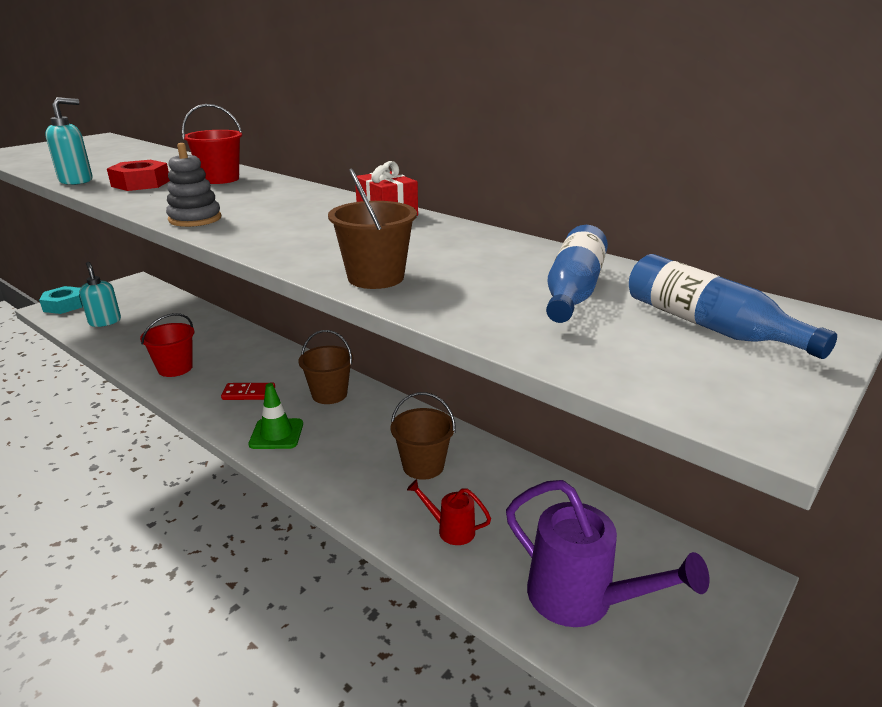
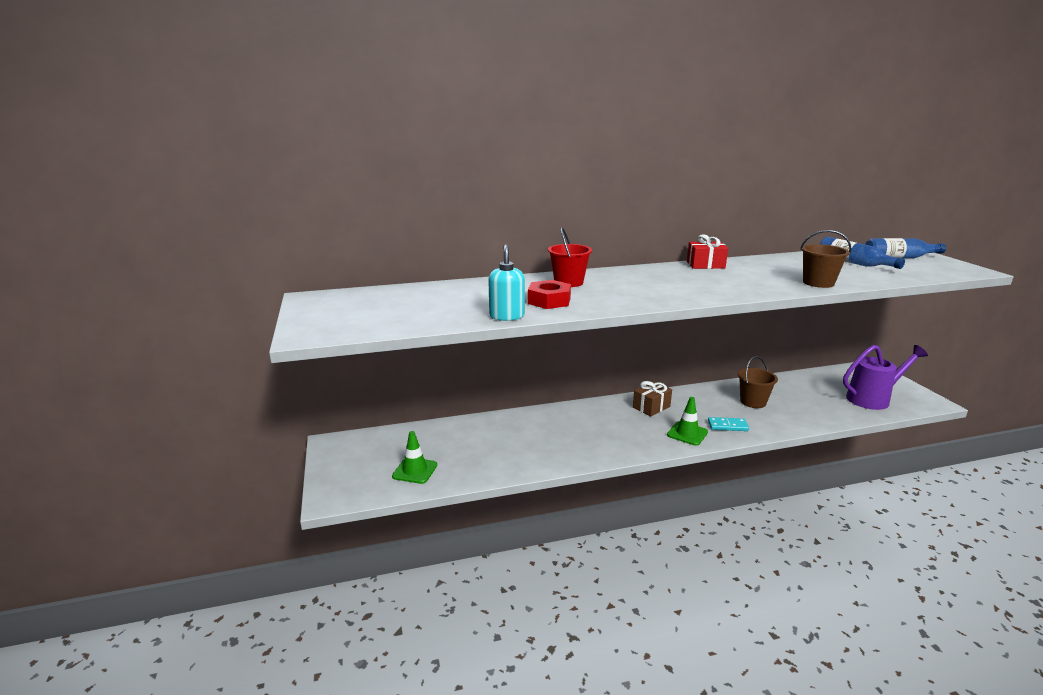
camera: 55 degrees left, 5 degrees down
(64, 305) = (338, 488): turquoise nut -> none
(105, 322) = (415, 470): turquoise soap dispenser -> green traffic cone
(175, 368) = (554, 452): red bucket -> none
(195, 219) = (674, 298): grey stacking toy -> none
(249, 393) = (624, 432): red domino -> none
(324, 459) = (727, 426): none -> turquoise domino
(329, 394) = (651, 407): brown bucket -> brown gift
(450, 529) = (812, 410): red watering can -> none

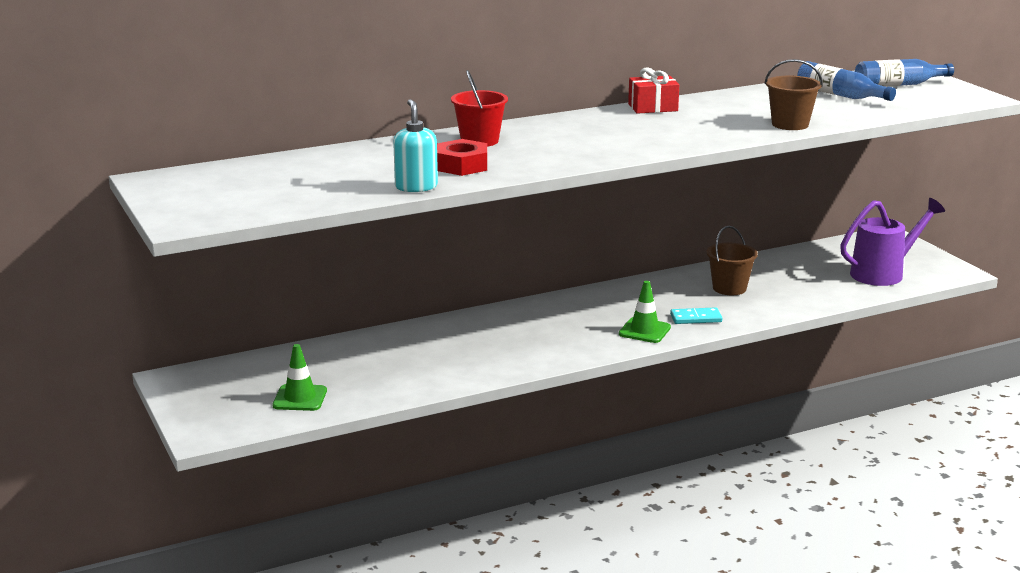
camera: 10 degrees left, 0 degrees up
(651, 407) = (595, 304): brown gift -> none

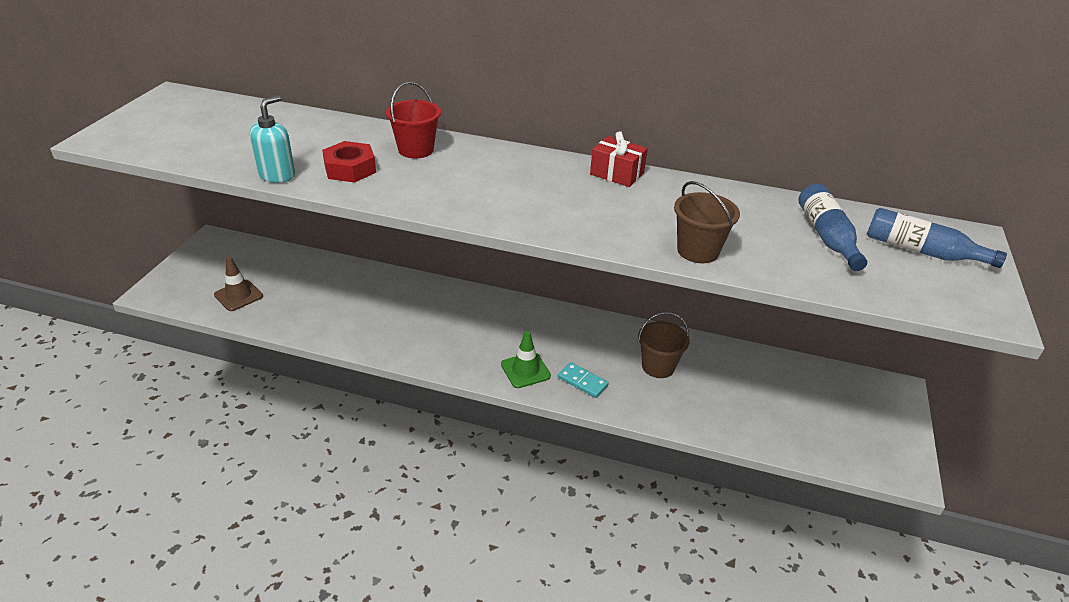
camera: 40 degrees right, 15 degrees up
(300, 398) = (238, 295): green traffic cone -> brown traffic cone
(883, 273) = (824, 431): purple watering can -> none

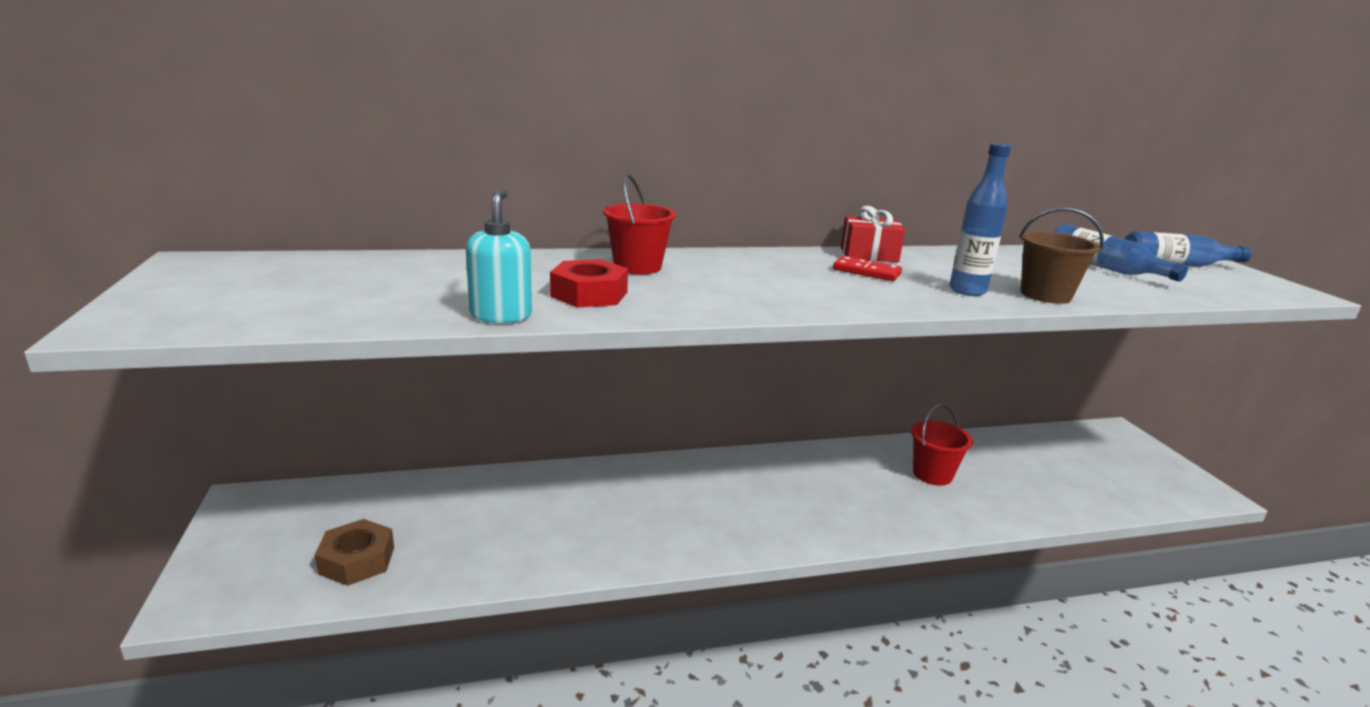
camera: 30 degrees left, 15 degrees down
(238, 295) = (357, 560): brown traffic cone -> brown nut
(525, 370) = (820, 522): green traffic cone -> none
(582, 191) = (866, 272): none -> red domino
(582, 381) = (886, 513): turquoise domino -> none
(633, 230) = (967, 291): none -> blue bottle
(658, 366) = (932, 474): brown bucket -> red bucket

